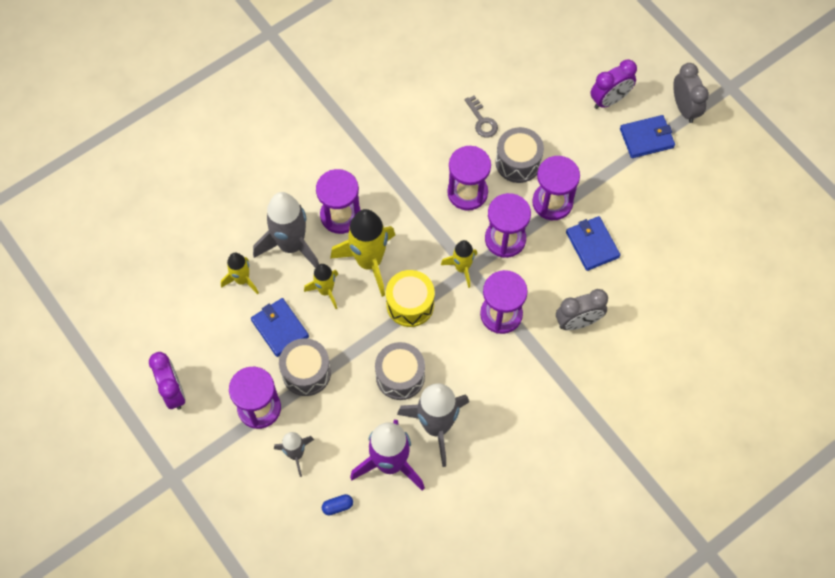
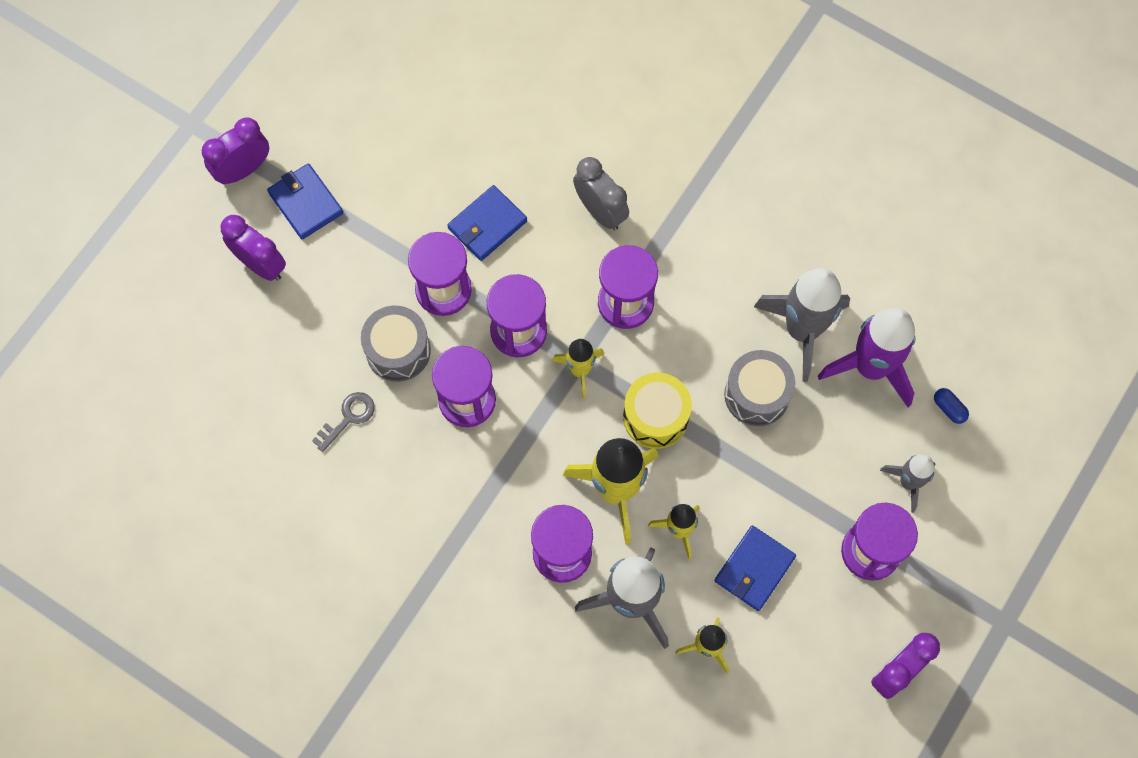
camera: 110 degrees left, 5 degrees up
(306, 372) = (799, 511): grey drum -> none
(684, 108) = (243, 169): grey clock -> purple clock

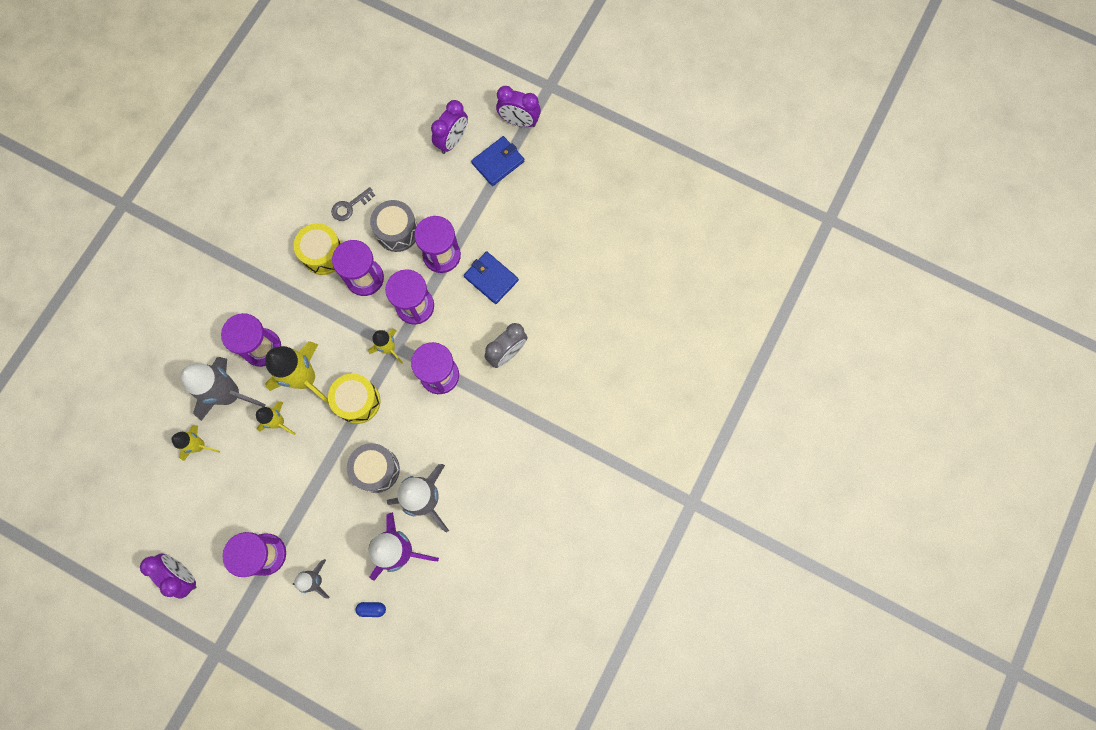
camera: 85 degrees right, 5 degrees up
(243, 169) = (519, 121): purple clock -> purple clock turned 150 degrees clockwise
(348, 418) = (350, 206): grey key -> grey key turned 105 degrees clockwise
(422, 459) = (323, 254): none -> yellow drum
(754, 569) = (253, 474): blue wallet -> none
(949, 408) = (372, 609): blue capsule -> blue capsule turned 45 degrees clockwise

